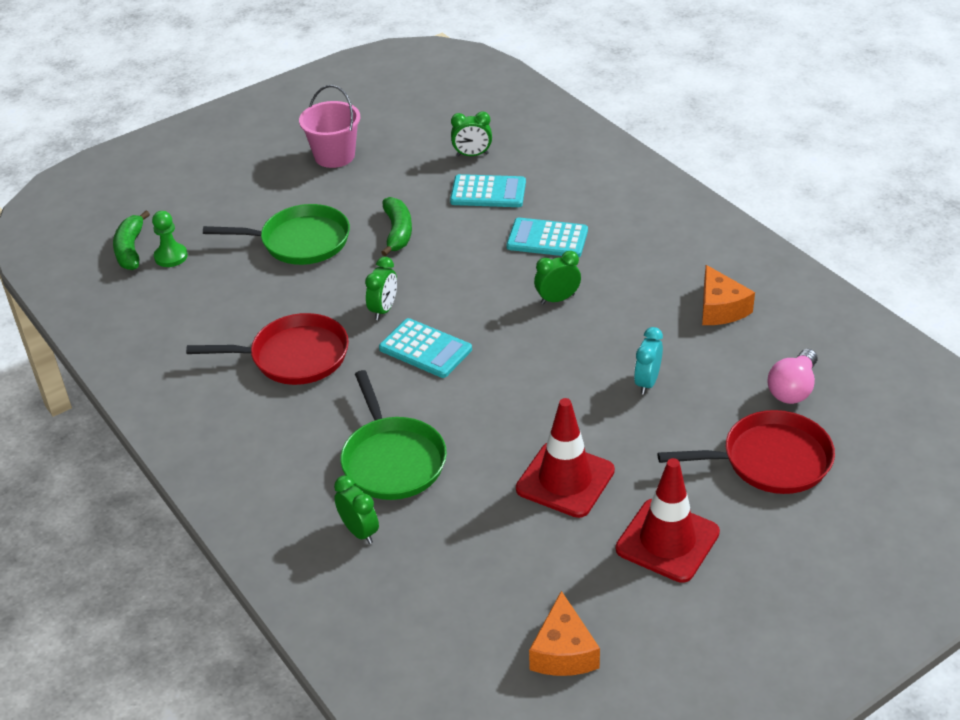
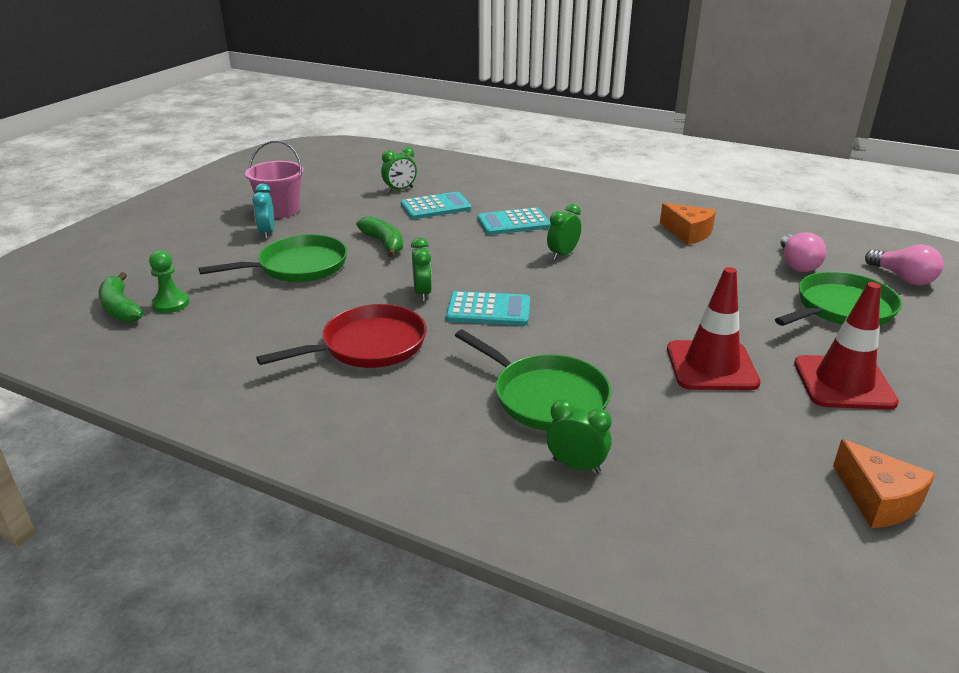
camera: 30 degrees left, 10 degrees down
(647, 382) = (692, 286): turquoise clock -> turquoise clock (267, 232)
(770, 460) = (841, 309): red pan -> green pan
(891, 445) = (903, 278): none -> pink light bulb

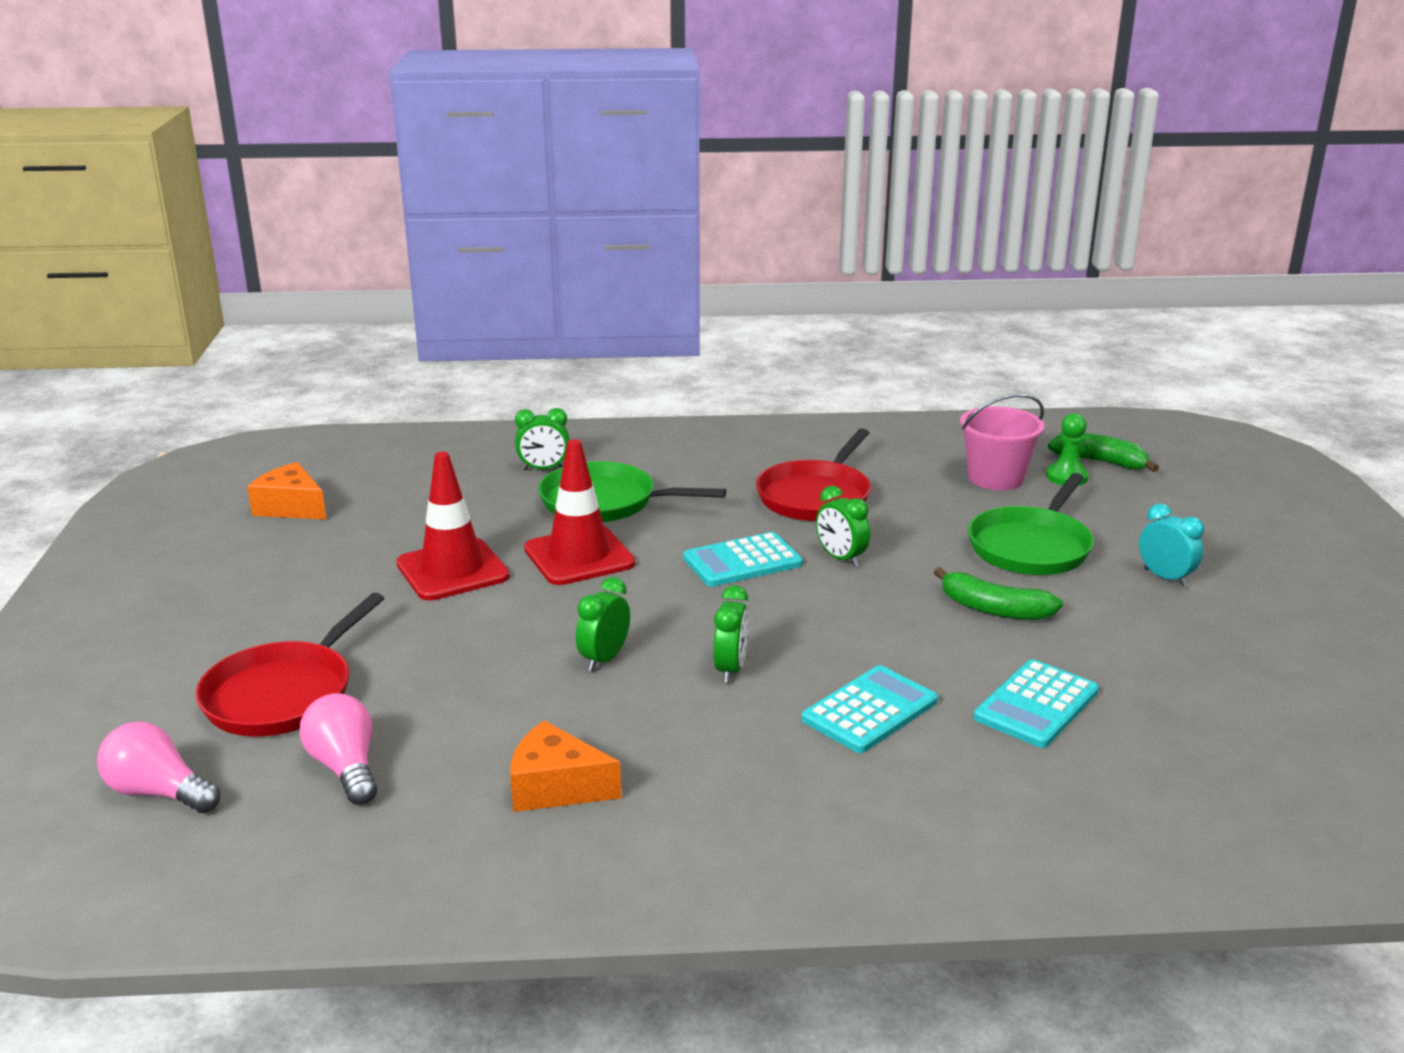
camera: 150 degrees right, 5 degrees down
(280, 210) = (1234, 618): pink bucket -> pink bucket (996, 478)
(400, 189) = (1159, 727): green clock -> green clock (604, 659)
(841, 309) = (284, 694): green pan -> red pan
(843, 383) = (302, 591): red traffic cone -> red traffic cone (579, 556)

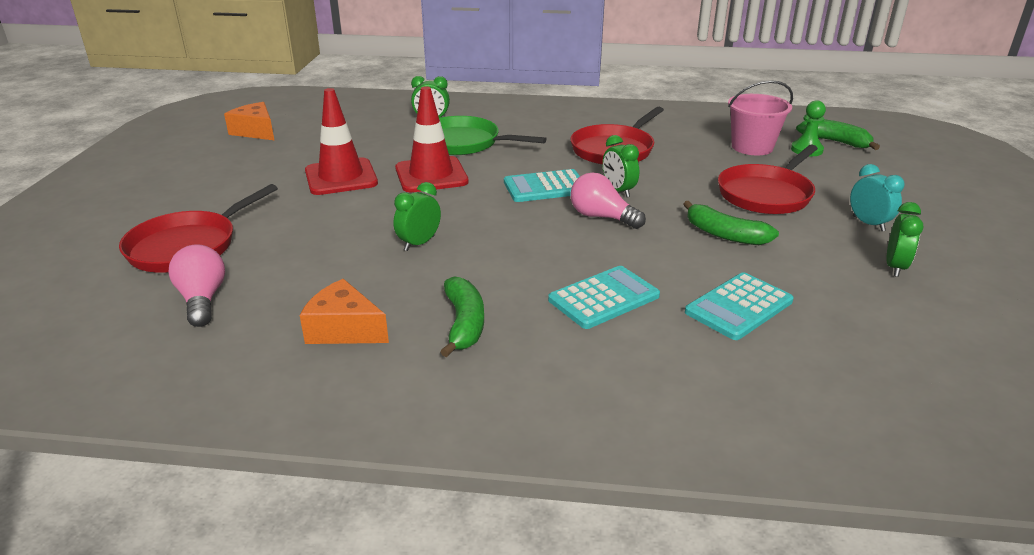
camera: 10 degrees right, 5 degrees up
(158, 792) = (68, 303): pink light bulb -> pink light bulb (601, 217)
(707, 763) = (464, 324): none -> green banana
(730, 669) = (508, 259): green clock -> green clock (895, 267)
(1031, 547) = (766, 194): green pan -> red pan

